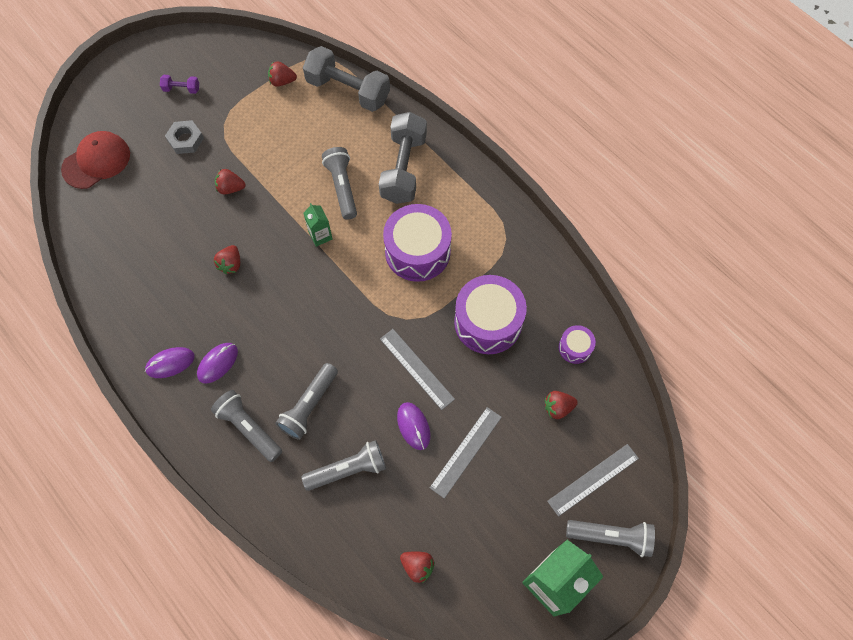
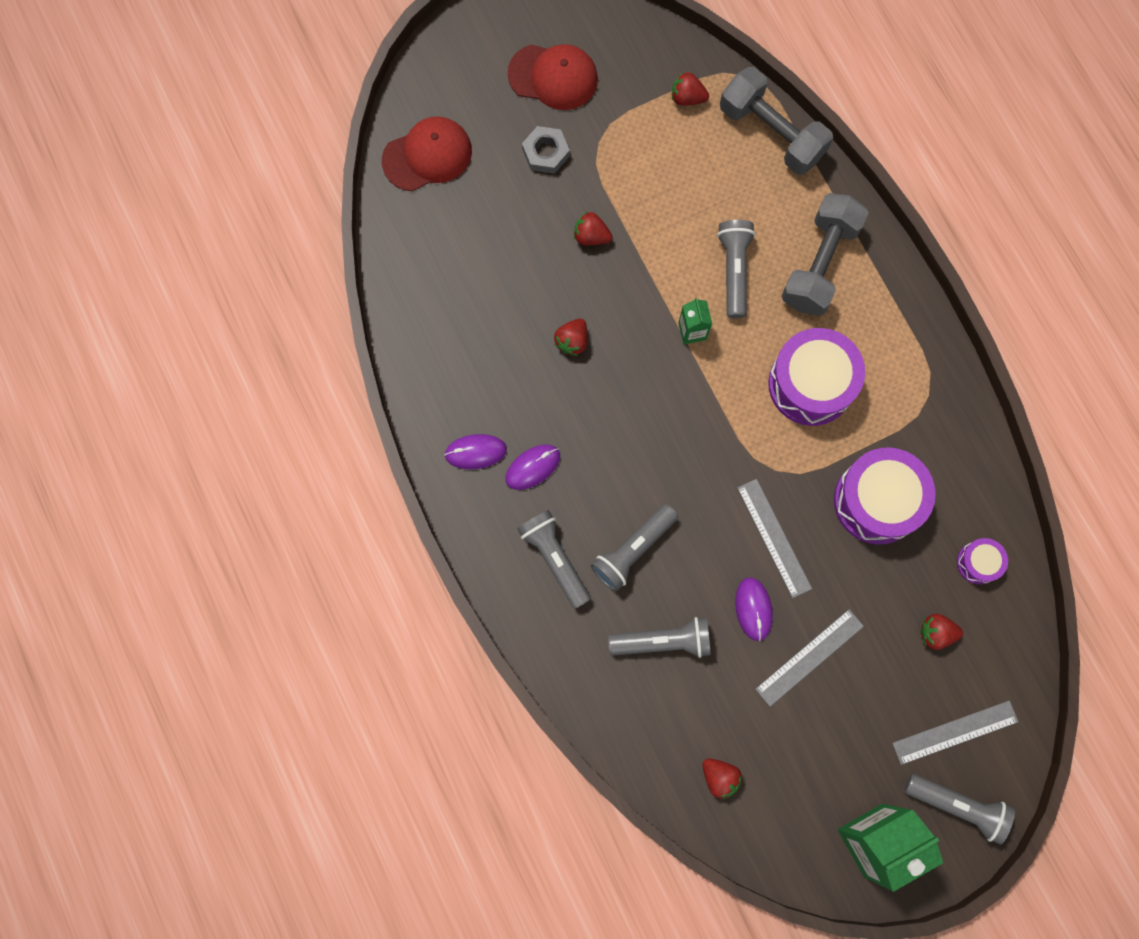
camera: 15 degrees right, 10 degrees up
(181, 89) = (553, 77): purple dumbbell -> red cap

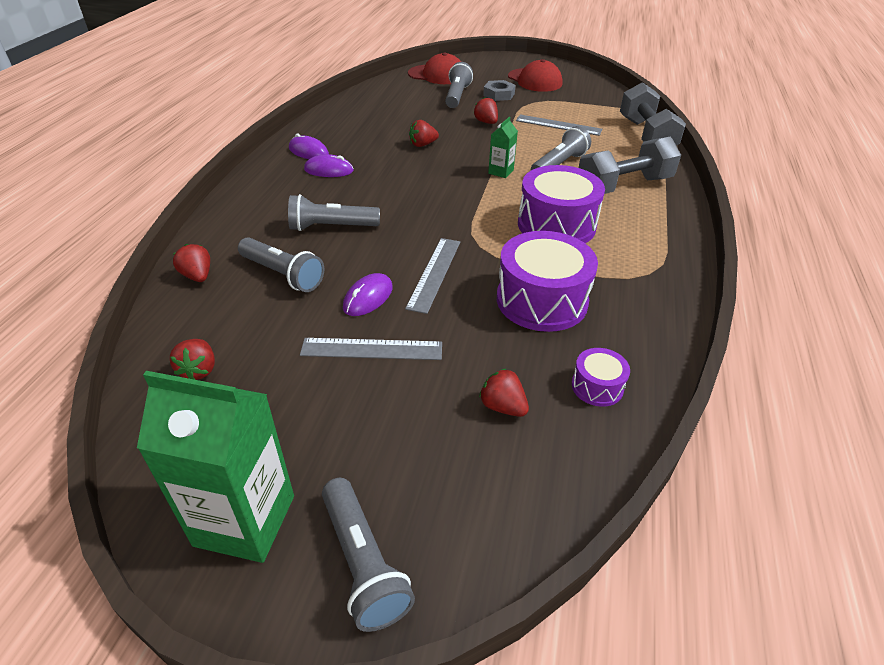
camera: 40 degrees right, 35 degrees down
(555, 559) = (281, 205): grey flashlight -> grey flashlight (457, 96)
(687, 98) = (604, 109): red strawberry -> red strawberry (197, 276)
(955, 732) = (436, 494): grey ruler -> grey ruler (558, 125)

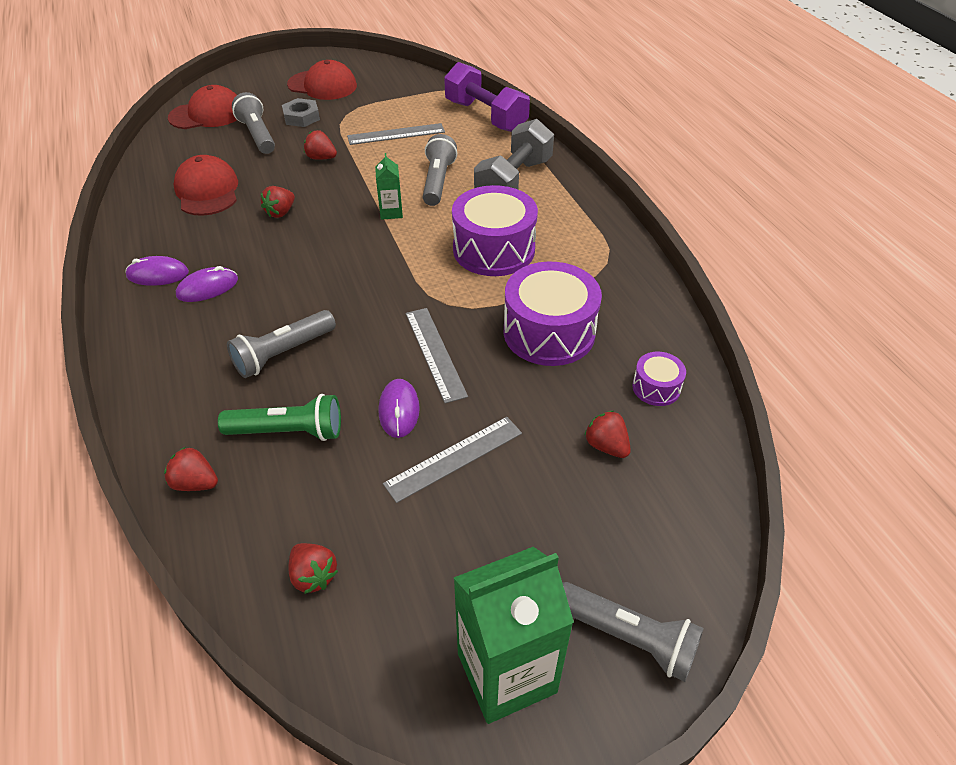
camera: 35 degrees left, 5 degrees up
(283, 274) = (288, 431): grey flashlight -> green flashlight
(389, 117) = (207, 191): none -> red cap
(502, 406) = (606, 446): red strawberry -> red strawberry turned 45 degrees clockwise
(646, 136) = (485, 116): grey dumbbell -> purple dumbbell

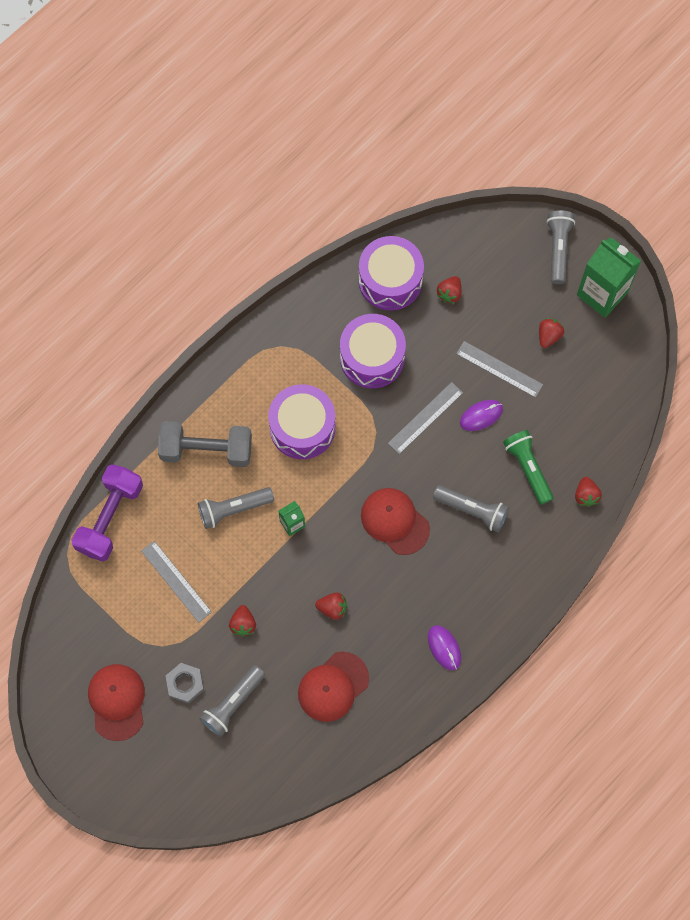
camera: 115 degrees left, 25 degrees up
(207, 114) = (219, 776): red cap -> red cap (395, 521)
(207, 288) = (439, 602): purple mouse -> none
(313, 576) = (603, 401): red strawberry -> red strawberry (548, 336)
(656, 387) = (390, 280): purple drum -> purple drum, size x2.06

